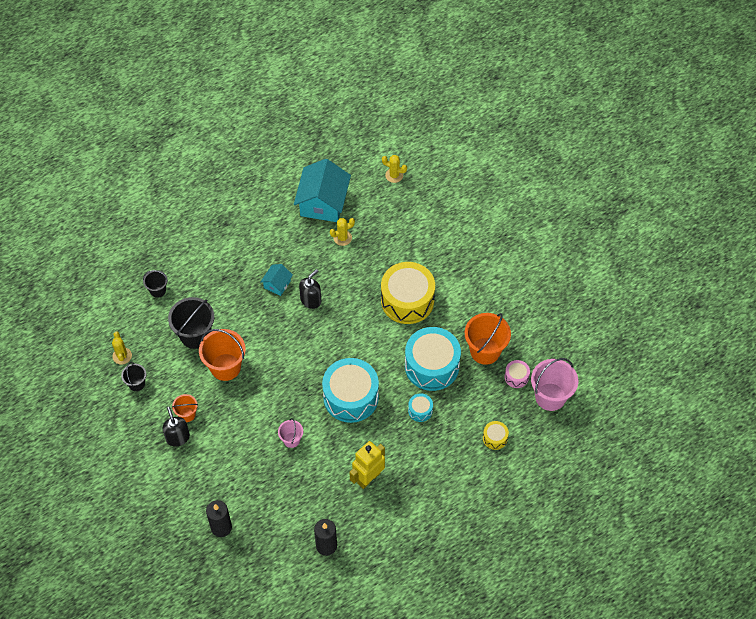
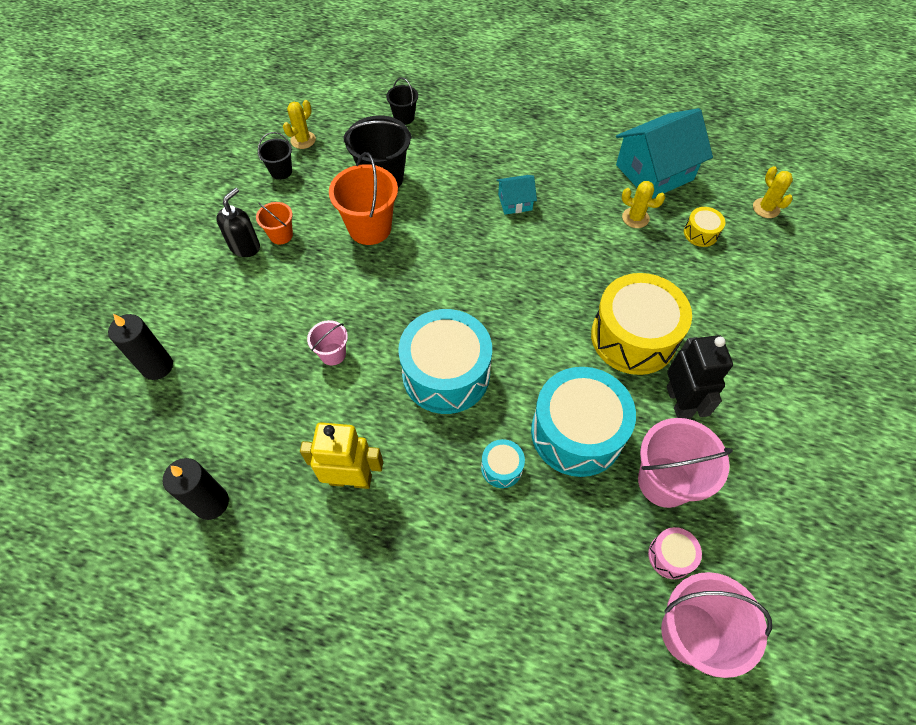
camera: 50 degrees right, 0 degrees up
(311, 300) = (529, 244): black soap dispenser -> none
(456, 311) = (679, 402): none -> black robot
(485, 351) = (664, 481): orange bucket -> pink bucket
(495, 438) = (551, 603): yellow drum -> yellow drum (700, 233)

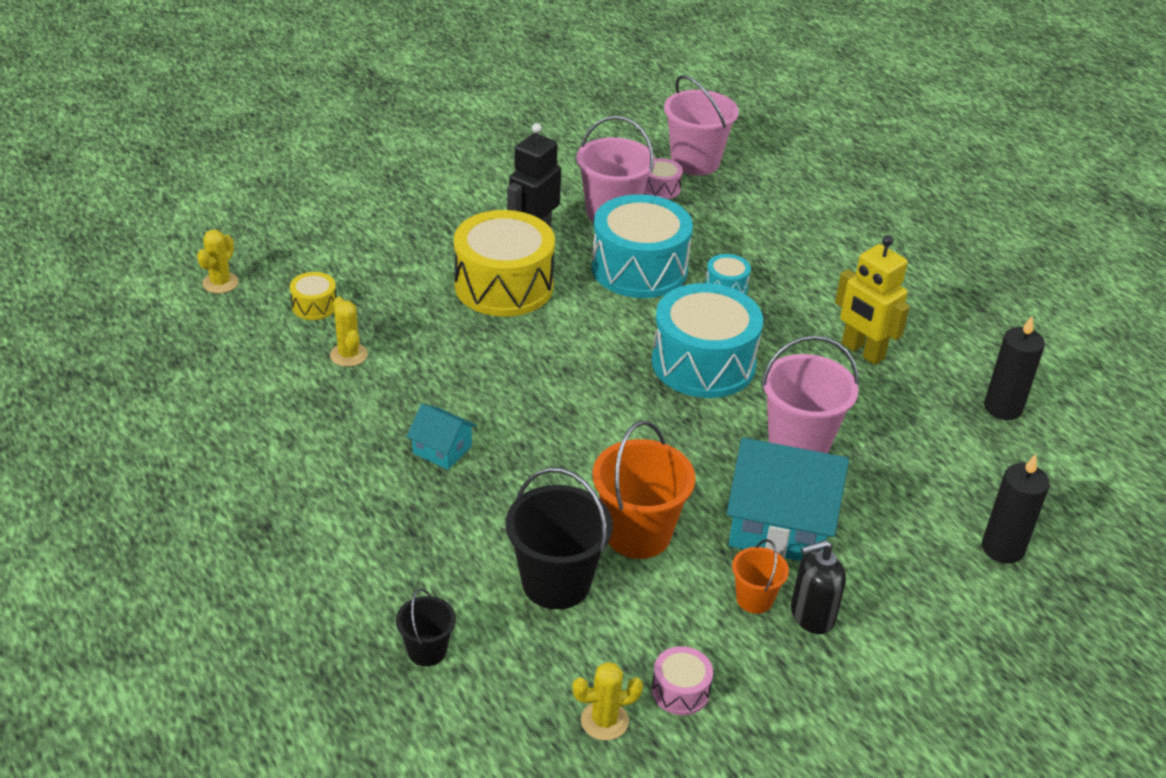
camera: 140 degrees left, 20 degrees down
(281, 171) = (680, 691): black bucket -> pink drum
(333, 354) = (799, 443): pink bucket -> pink bucket, size x1.86
(654, 172) = (255, 376): turquoise house -> turquoise house (780, 524)

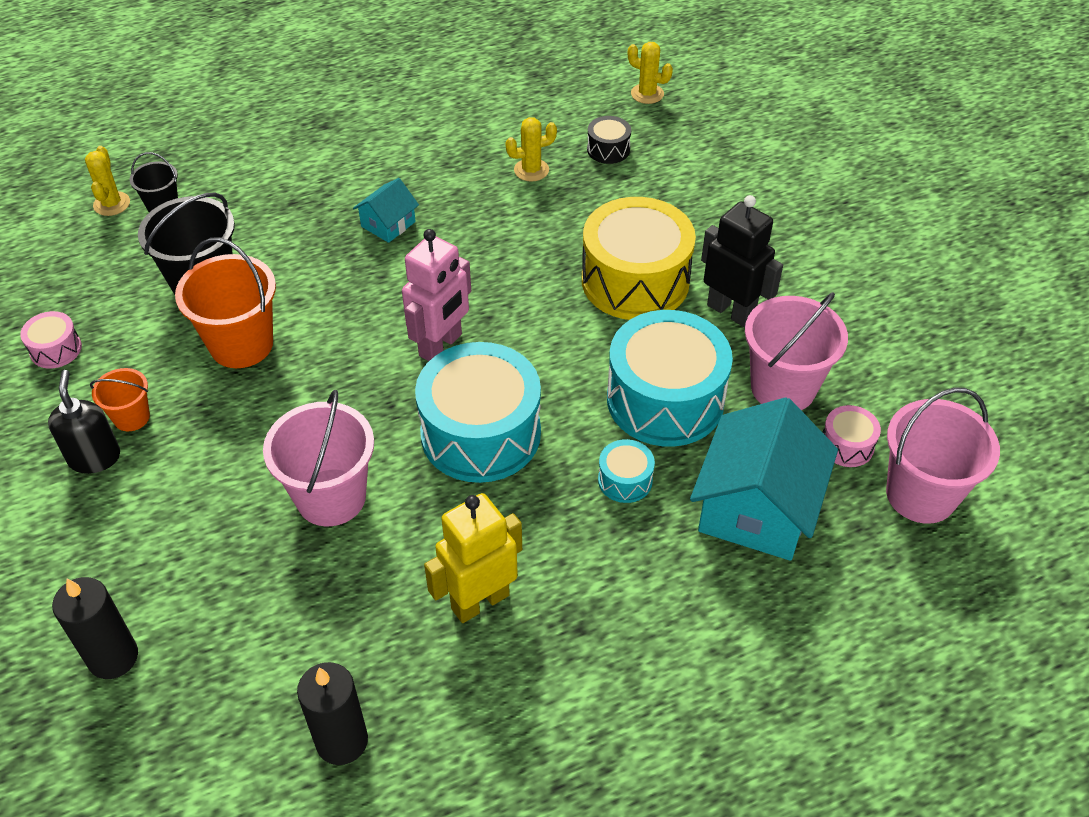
camera: 100 degrees right, 10 degrees up
(314, 306) = (608, 149): yellow drum -> black drum
(604, 721) = (50, 299): yellow cactus -> yellow cactus (112, 204)
(608, 395) = (441, 345): none -> pink robot
(780, 524) = (217, 455): turquoise house -> turquoise house (756, 508)

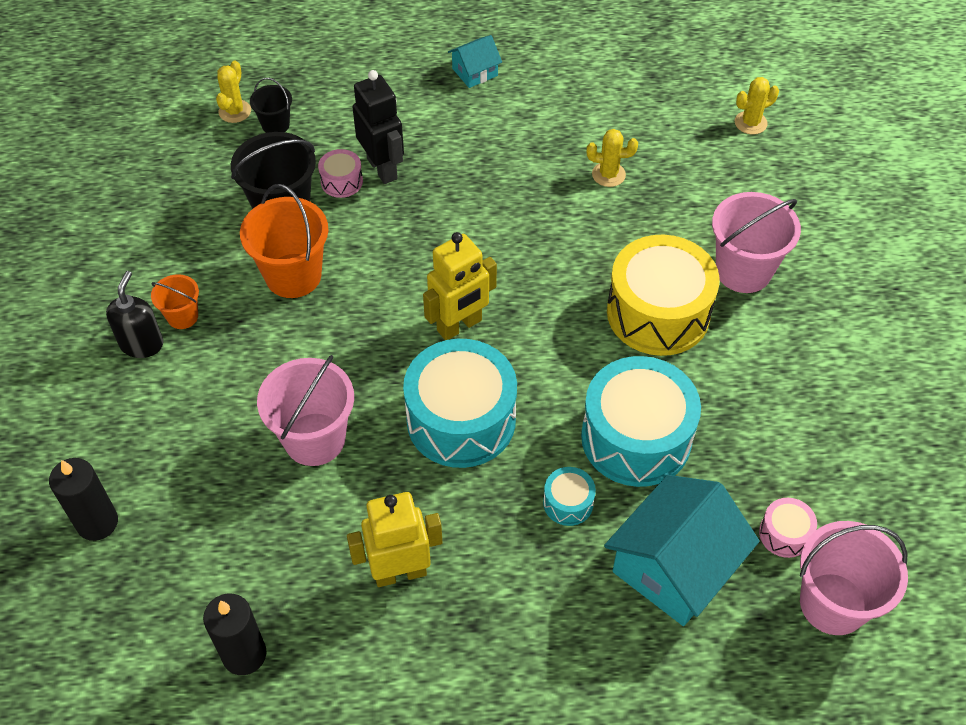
camera: 20 degrees right, 5 degrees up
(56, 349) = (145, 236): pink drum -> pink drum (341, 181)
(388, 224) = (459, 194): turquoise house -> turquoise house (475, 72)
(441, 345) = (459, 326): pink robot -> yellow robot
(608, 149) = (689, 172): black drum -> none
(647, 94) = (750, 123): yellow cactus -> yellow cactus turned 75 degrees counterclockwise
(731, 311) = (734, 369): black robot -> black robot (382, 168)
(783, 388) = (750, 459): pink bucket -> pink bucket (743, 271)

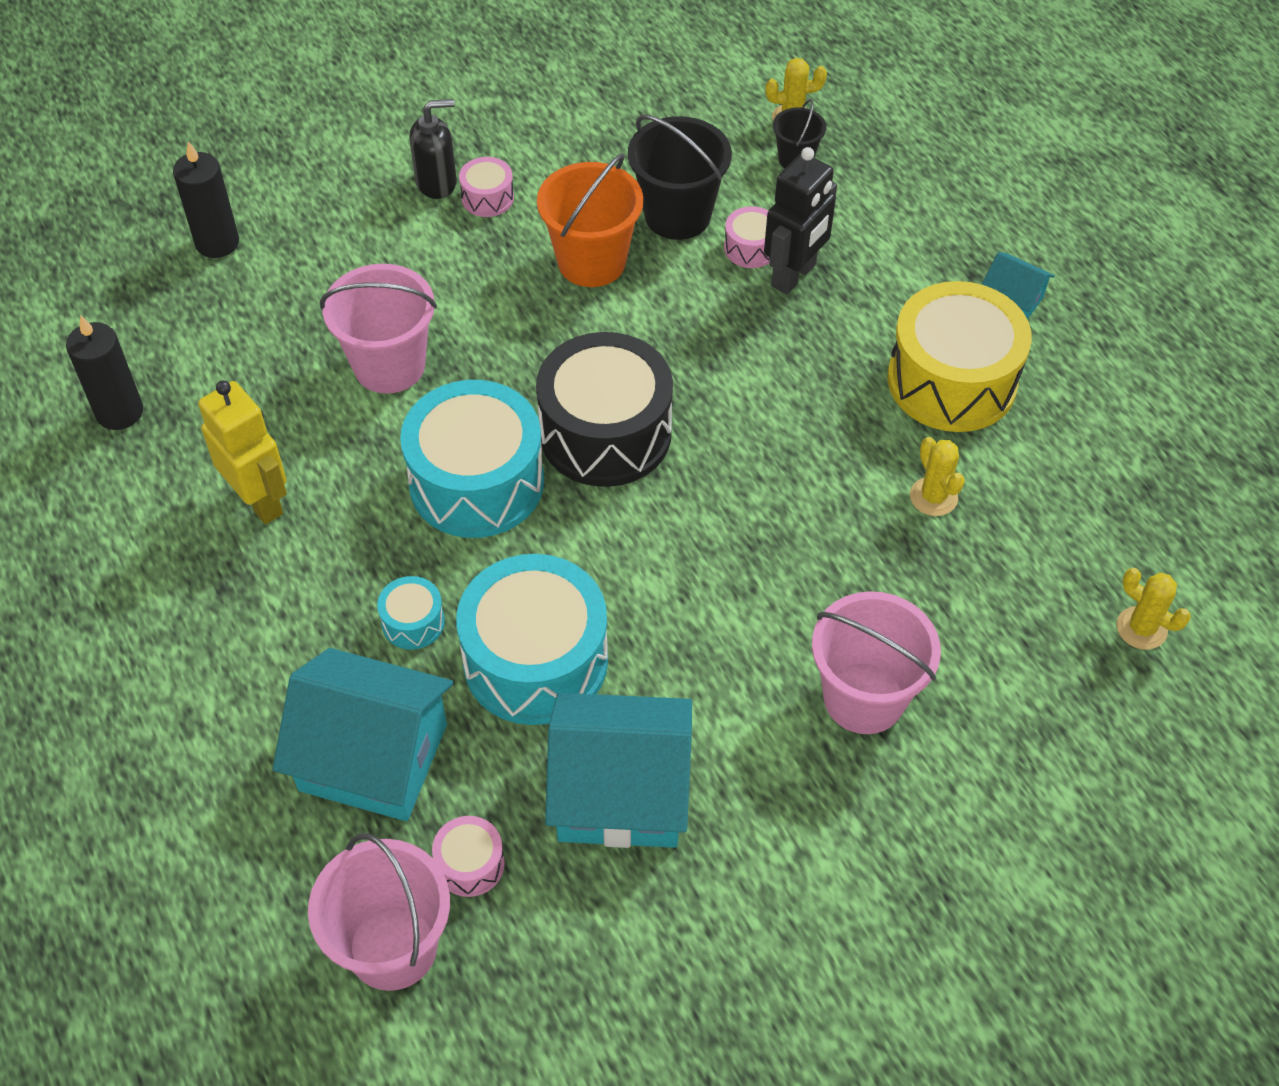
camera: 65 degrees right, 0 degrees up
(182, 316) = (487, 198): orange bucket -> pink drum
(459, 326) = (605, 433): yellow robot -> black drum
(658, 313) = (737, 623): yellow drum -> yellow drum (951, 381)
(761, 426) = (620, 792): none -> turquoise house

